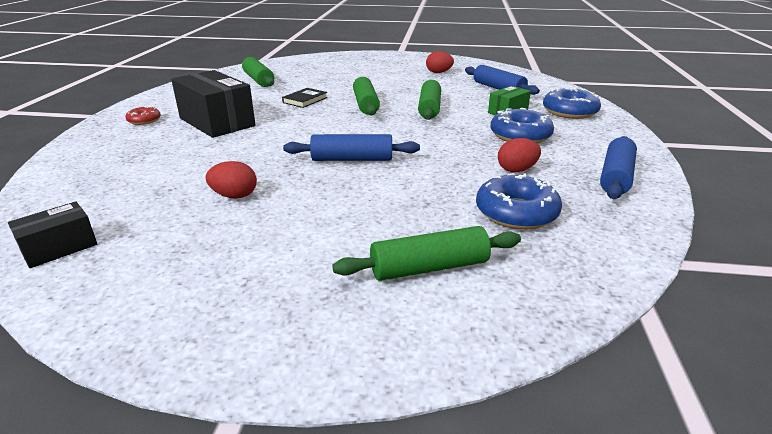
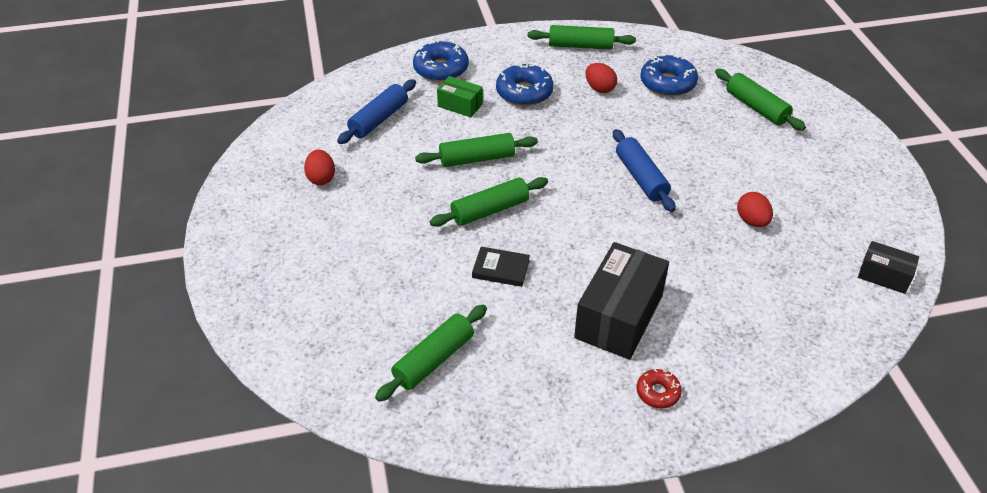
camera: 110 degrees left, 15 degrees up
(615, 177) = (580, 46): blue rolling pin -> green rolling pin

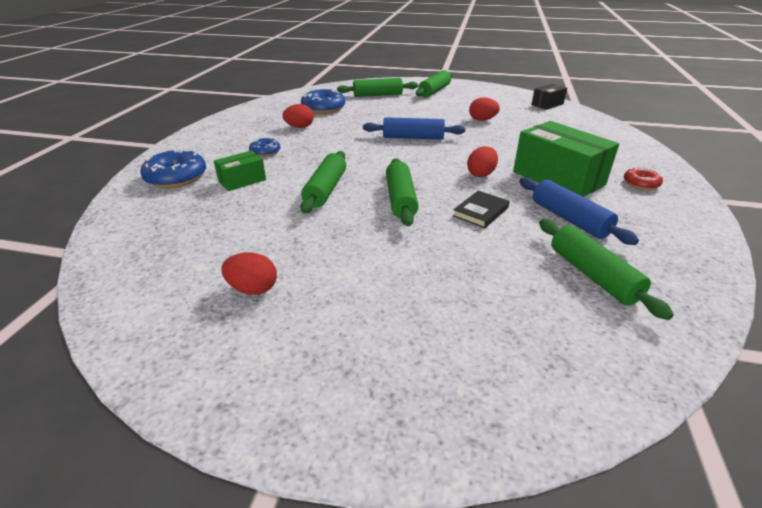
camera: 65 degrees left, 10 degrees down
(379, 119) = (201, 227): blue rolling pin -> blue rolling pin (569, 219)
(524, 92) = (265, 152): blue donut -> blue donut, size x0.56
(580, 46) = (241, 121): green rolling pin -> green rolling pin (434, 91)
(584, 253) = (481, 174): none -> red egg
(619, 316) = (558, 178): black box -> green box

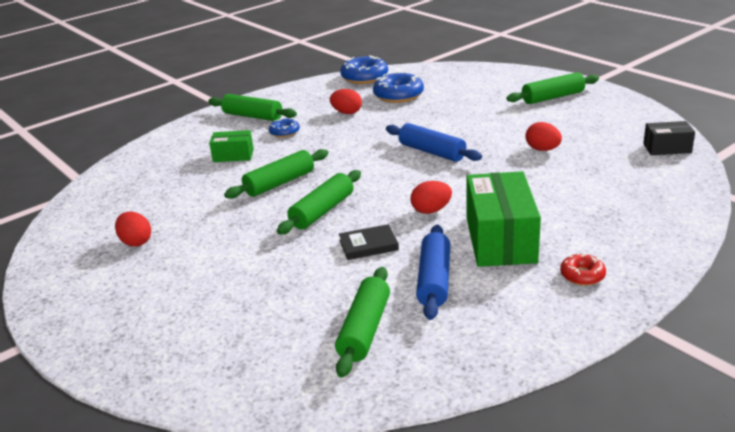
camera: 40 degrees right, 5 degrees down
(176, 177) = (195, 139): blue donut -> blue donut (364, 77)
(377, 95) = (479, 89): green rolling pin -> green rolling pin (252, 116)

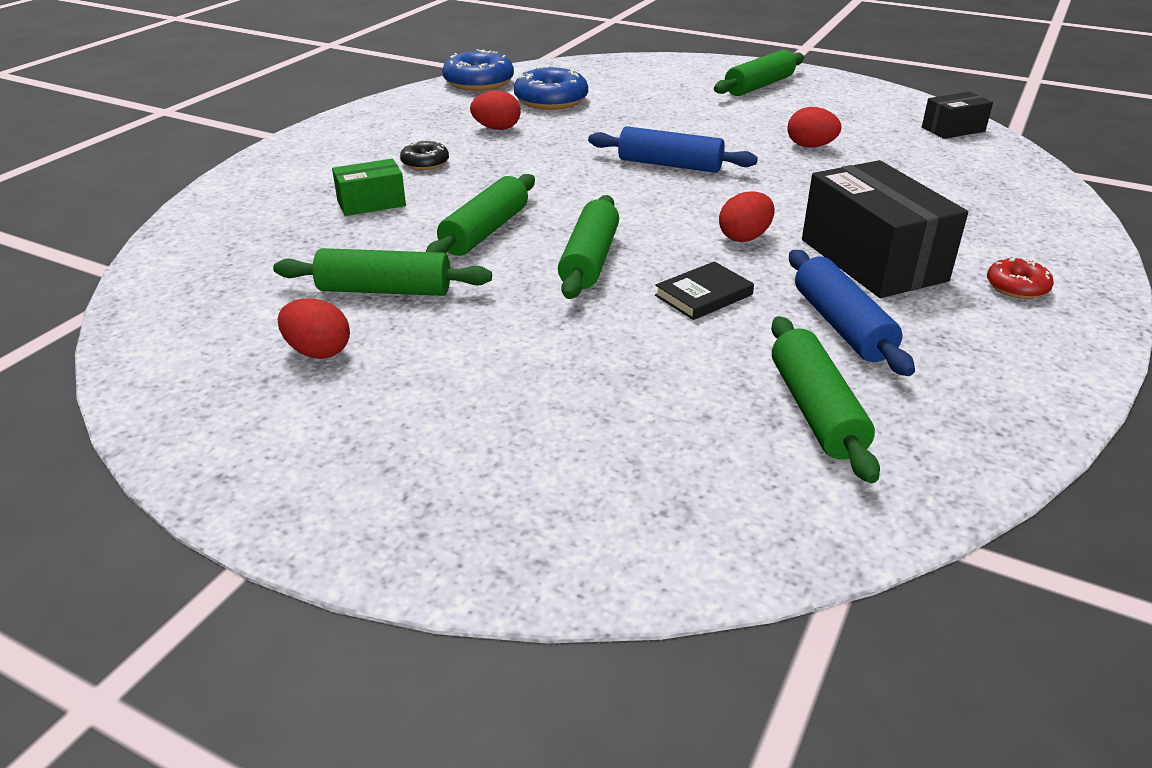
camera: 25 degrees left, 5 degrees up
(252, 116) = (351, 147): green rolling pin -> green rolling pin (384, 290)
(284, 132) = (425, 163): blue donut -> black donut
(500, 239) = (872, 260): green box -> black box

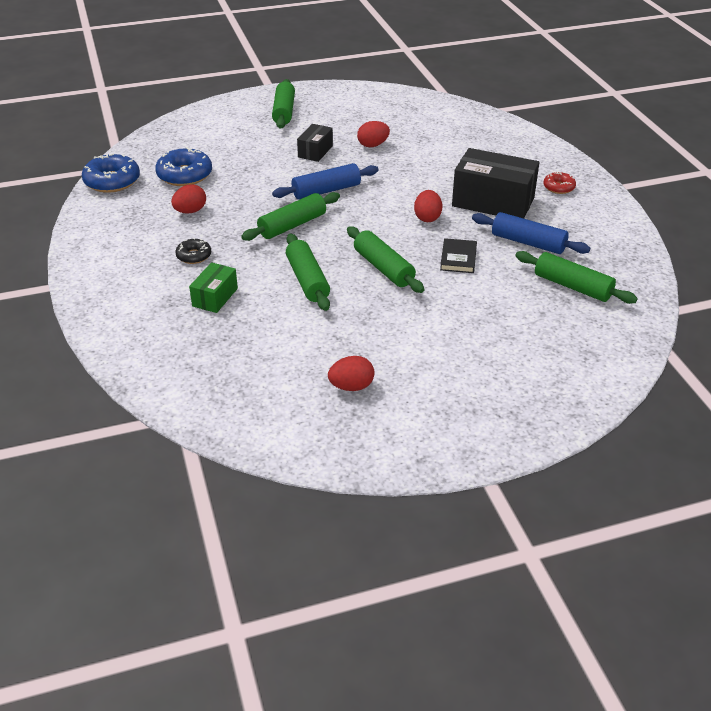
camera: 45 degrees left, 5 degrees up
(384, 290) = (321, 339): green rolling pin -> green rolling pin (292, 225)
(953, 129) = (419, 103): black box -> black box (315, 151)

